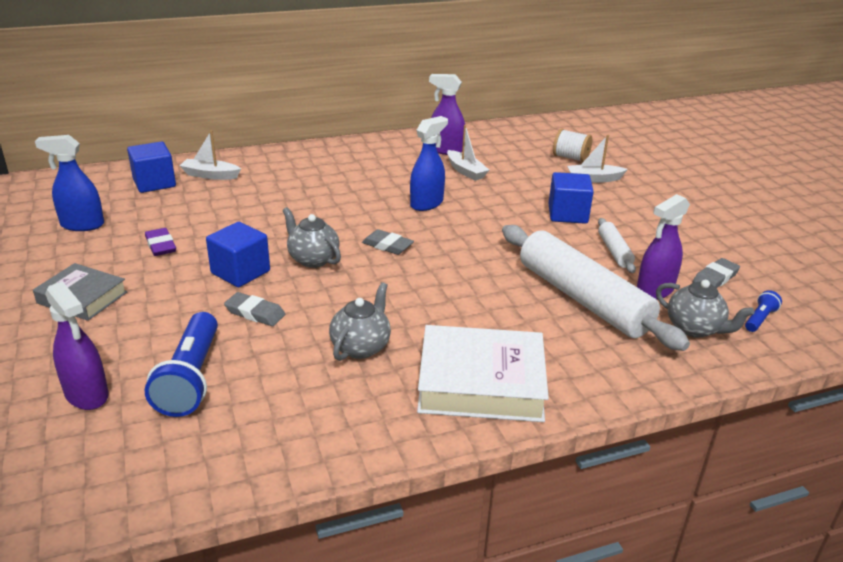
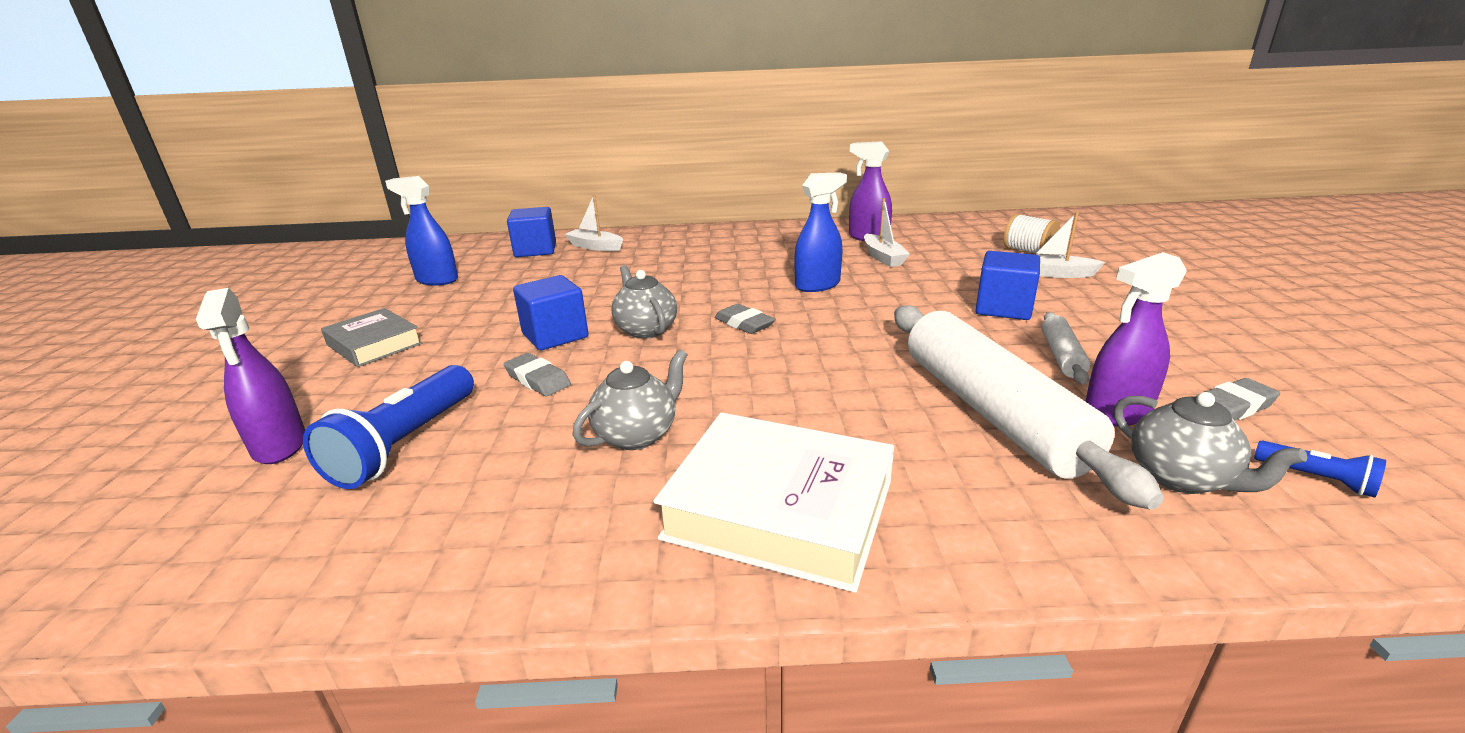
camera: 20 degrees right, 5 degrees down
(161, 245) = (494, 303): purple eraser -> none
(760, 319) = (1316, 479): blue flashlight -> blue flashlight turned 75 degrees clockwise

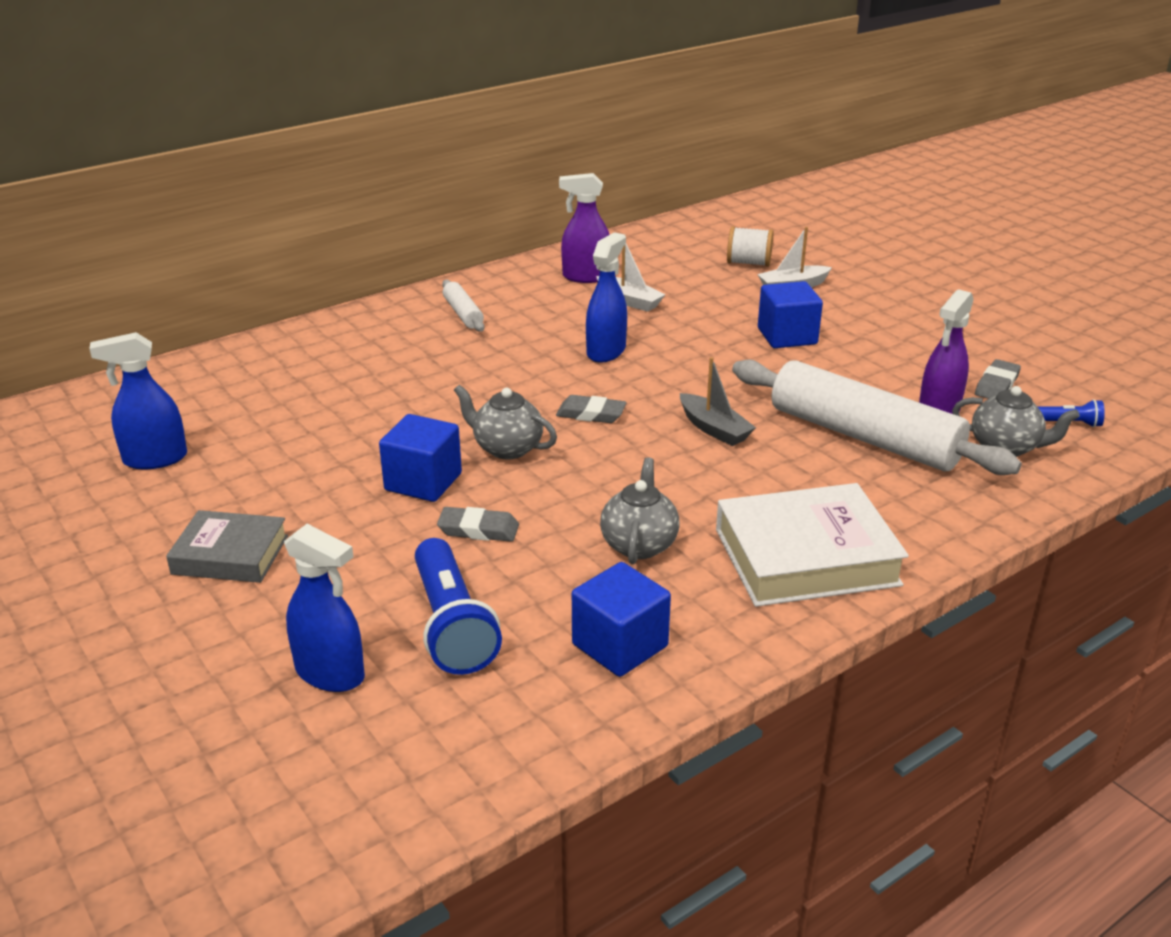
camera: 35 degrees left, 5 degrees up
(280, 446) = (330, 673): purple spray bottle -> blue spray bottle
(535, 250) = (217, 384): blue cube -> blue cube (620, 645)
(595, 247) = (289, 360): white boat -> none
(836, 362) = (714, 429): none -> grey boat
(1061, 356) = (867, 373): white rolling pin -> white rolling pin (463, 314)

